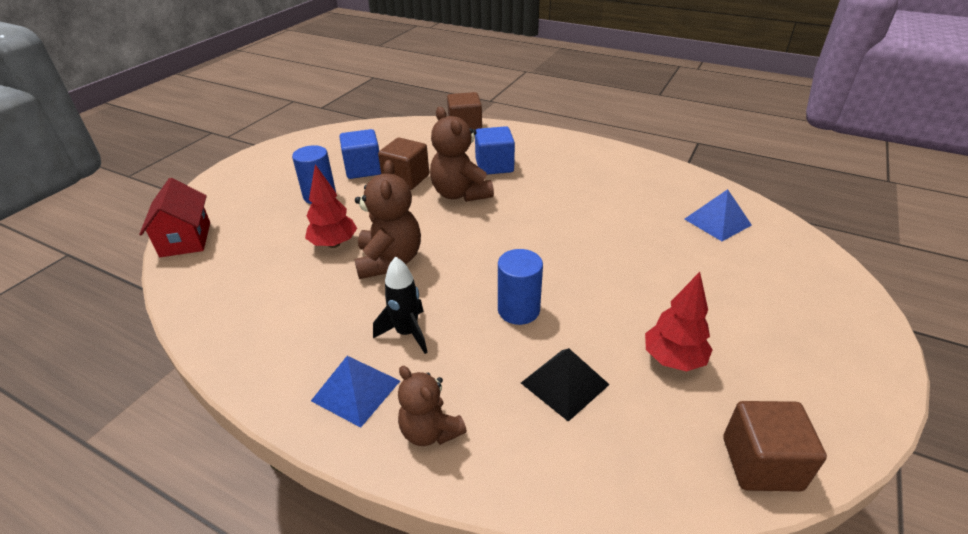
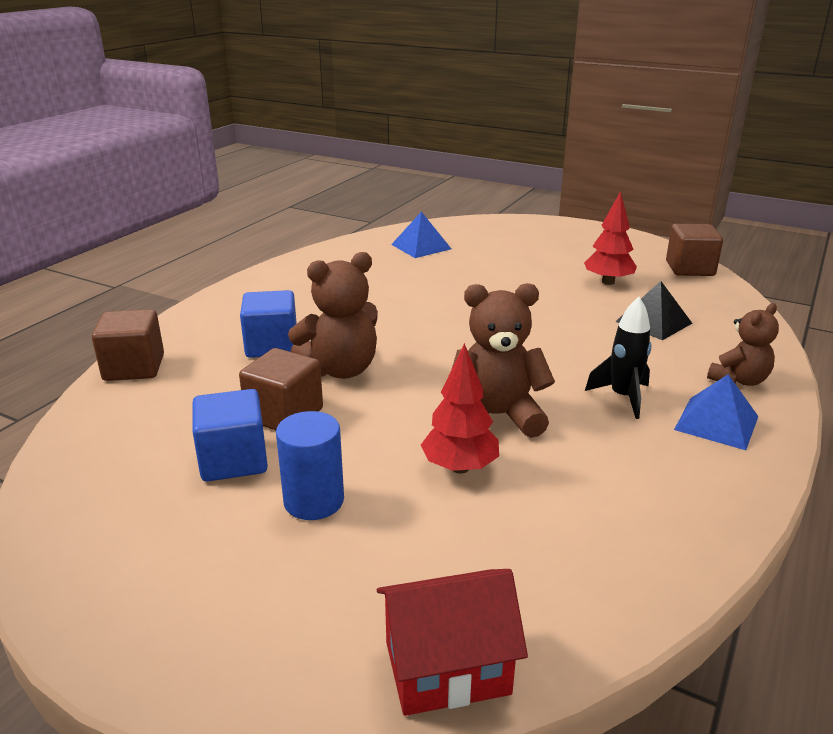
camera: 90 degrees left, 10 degrees down
(518, 310) = (568, 338): blue cylinder -> none

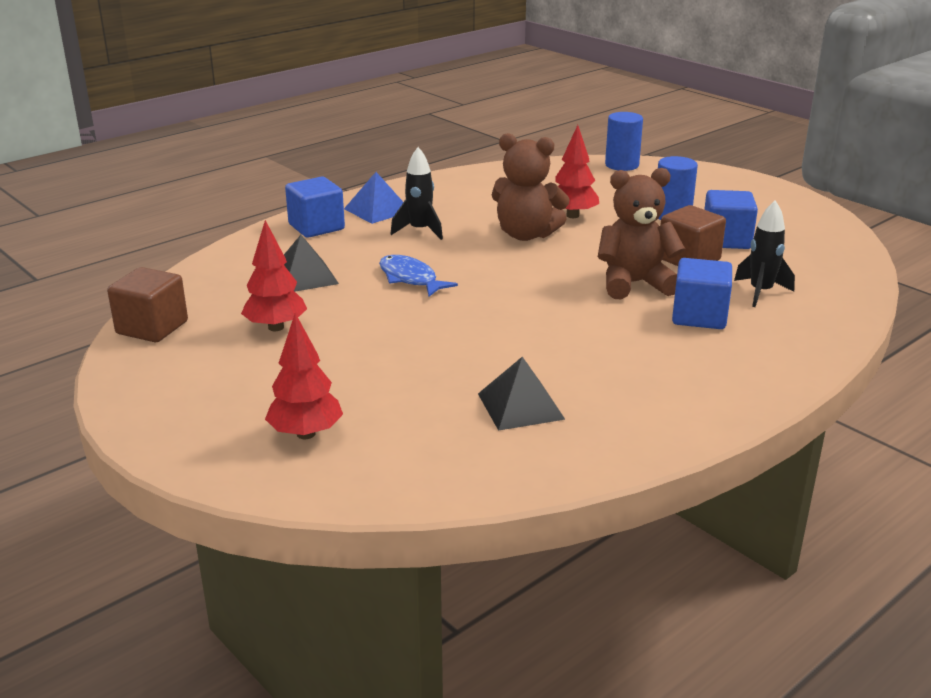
camera: 160 degrees left, 0 degrees up
(134, 367) = (836, 317): brown cube -> none
(205, 383) = (760, 292): none -> black rocket
(391, 265) = (520, 406): none -> black pyramid
(421, 246) = (451, 439): blue pyramid -> none
(447, 668) = (622, 165): red house -> blue cylinder
(503, 237) = (306, 434): none -> red tree
(560, 337) = (410, 279): none -> blue fish
(739, 380) = (316, 227): brown teddy bear -> blue cube

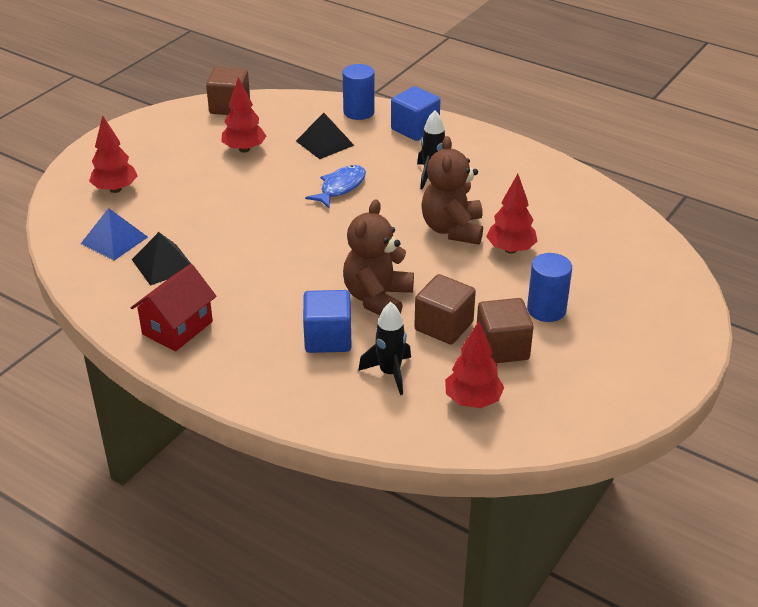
camera: 75 degrees right, 10 degrees up
(377, 210) = (465, 148): blue pyramid -> blue pyramid (114, 240)
(622, 165) = (669, 266): blue cylinder -> blue cylinder (358, 112)
(634, 284) = (377, 298): brown teddy bear -> brown teddy bear turned 135 degrees counterclockwise
(663, 405) = (177, 328): none -> red house
(726, 240) = (502, 348): blue cube -> brown cube
(802, 262) = (473, 401): none -> red tree

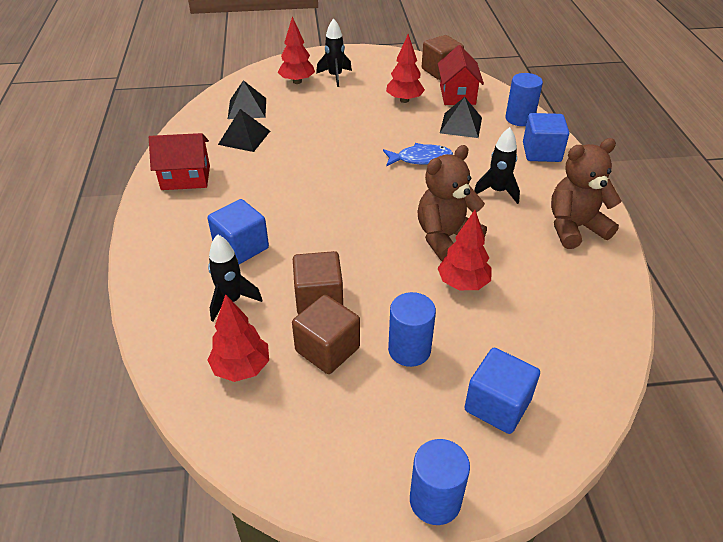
camera: 50 degrees right, 5 degrees up
(114, 240) = (247, 108): blue pyramid -> black pyramid
(143, 164) = (335, 76): none -> black rocket
(279, 120) = (457, 95): none -> red house
(377, 298) = (314, 246): brown teddy bear -> brown teddy bear (574, 228)
(635, 299) = (497, 405): none -> blue cube
(681, 367) = (435, 500): none -> blue cylinder

